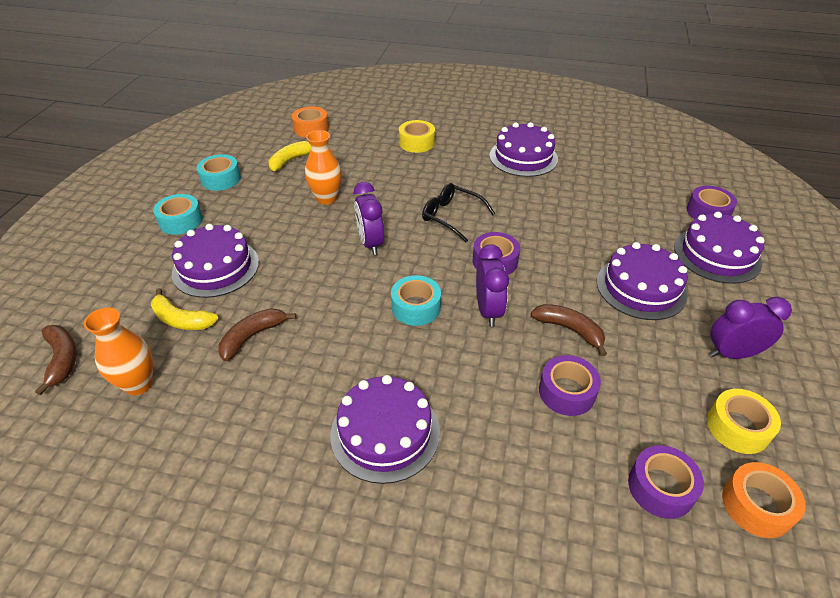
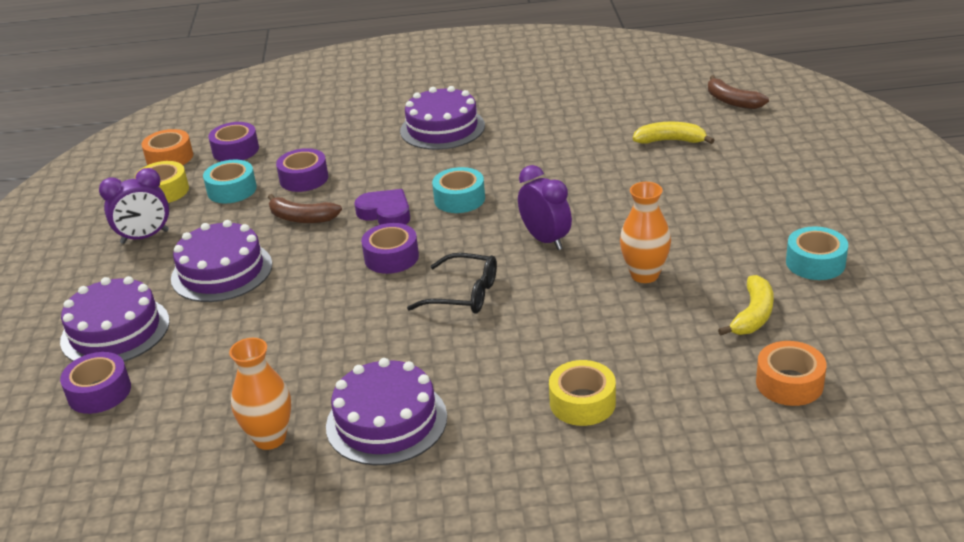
camera: 165 degrees right, 10 degrees down
(138, 384) = (652, 105): orange vase -> orange vase (270, 438)
(181, 221) = (790, 206): turquoise tape -> turquoise tape (232, 190)
(216, 267) = (691, 179): purple cake -> none
(252, 336) = (594, 146): brown banana -> none
(488, 311) = (386, 213): purple clock -> purple heart

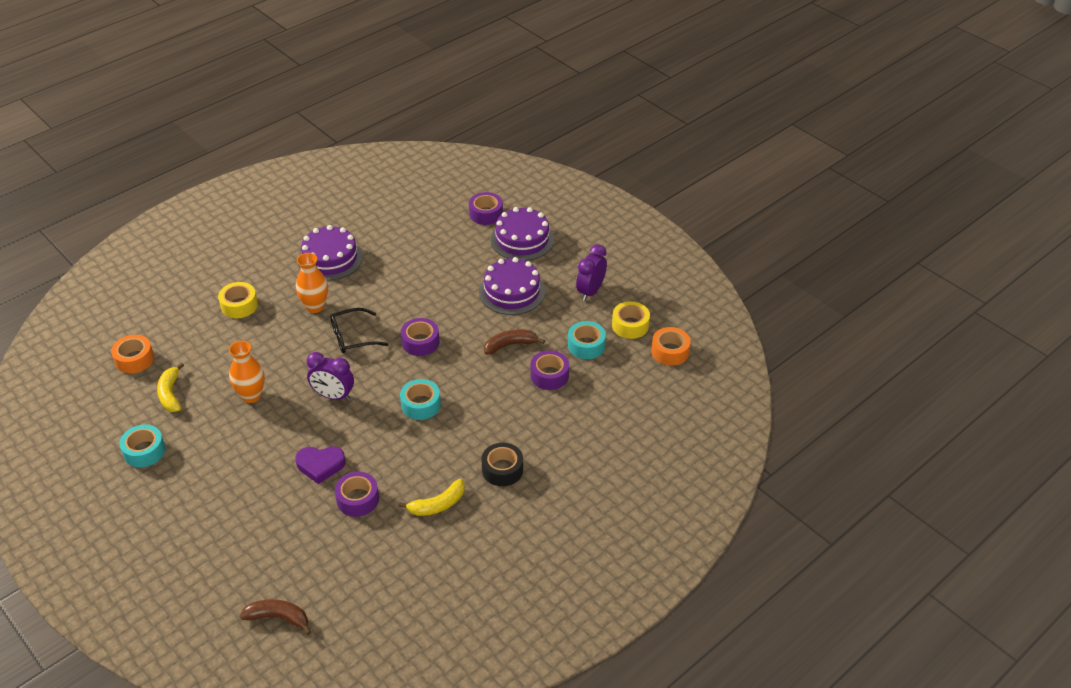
camera: 140 degrees right, 10 degrees up
(235, 150) = (633, 378): purple tape -> purple tape (357, 499)
(270, 438) = (378, 230): orange vase -> orange vase (315, 307)
(386, 213) = (459, 372): purple heart -> purple heart (320, 465)
(442, 128) = (502, 469): purple cake -> black tape
(670, 141) = (305, 535): yellow banana -> yellow banana (438, 505)

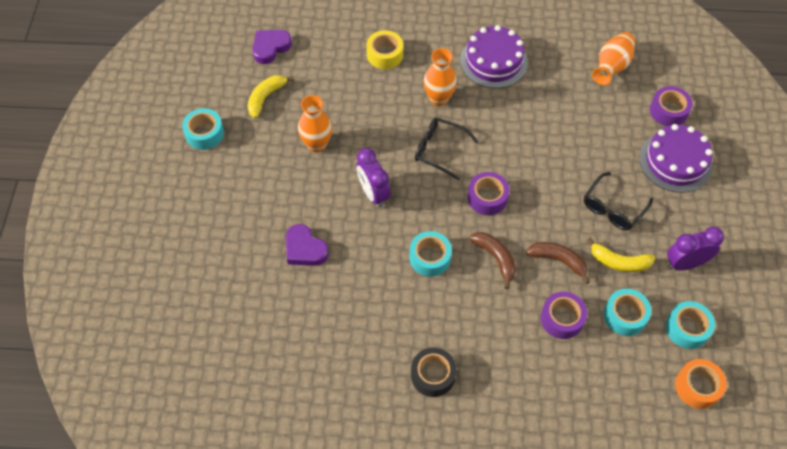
camera: 45 degrees right, 15 degrees up
(134, 359) = (270, 48): orange tape -> purple heart
(278, 618) = (155, 355): brown banana -> brown banana (496, 258)
(357, 499) = (301, 303): purple tape -> none
(419, 211) = (611, 67): none -> orange vase
(438, 505) = (352, 362): yellow banana -> yellow banana (619, 262)
(512, 291) = (613, 208): purple cake -> black glasses
(630, 325) = (687, 328): yellow tape -> turquoise tape

